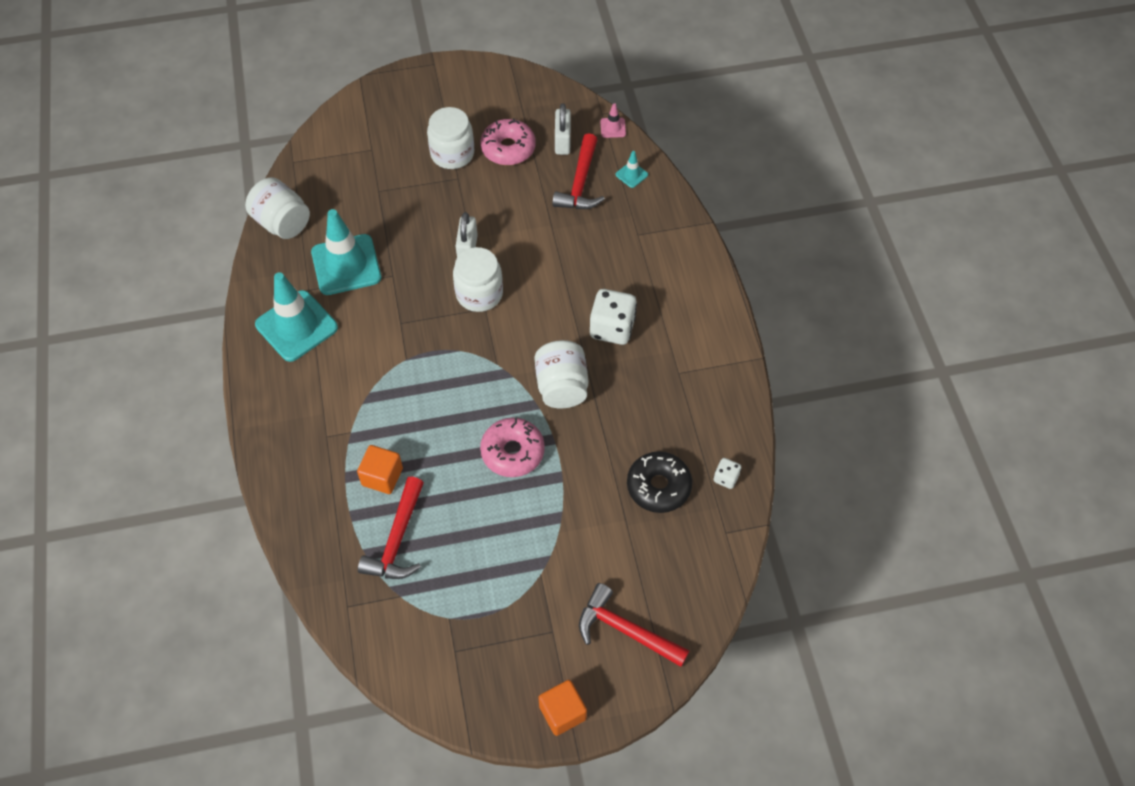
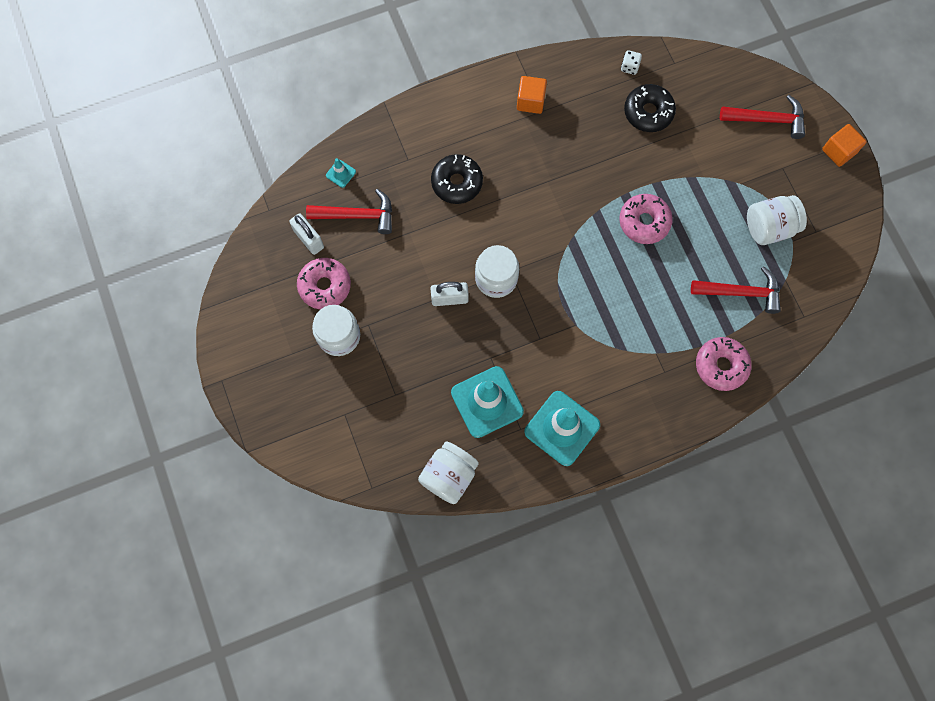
camera: 100 degrees left, 15 degrees up
(315, 496) = (721, 366): none -> pink donut
(382, 477) = (690, 317): orange cube -> orange cube (530, 101)
(562, 141) = (309, 239): white padlock -> white padlock turned 60 degrees clockwise
(562, 387) = (575, 195): white jar -> white jar (769, 227)
(601, 274) = (457, 182): none -> black donut
(612, 328) = (510, 166): white dice -> none
(613, 128) = (286, 197): pink traffic cone -> none
(625, 630) = (767, 120): red hammer -> red hammer turned 105 degrees counterclockwise

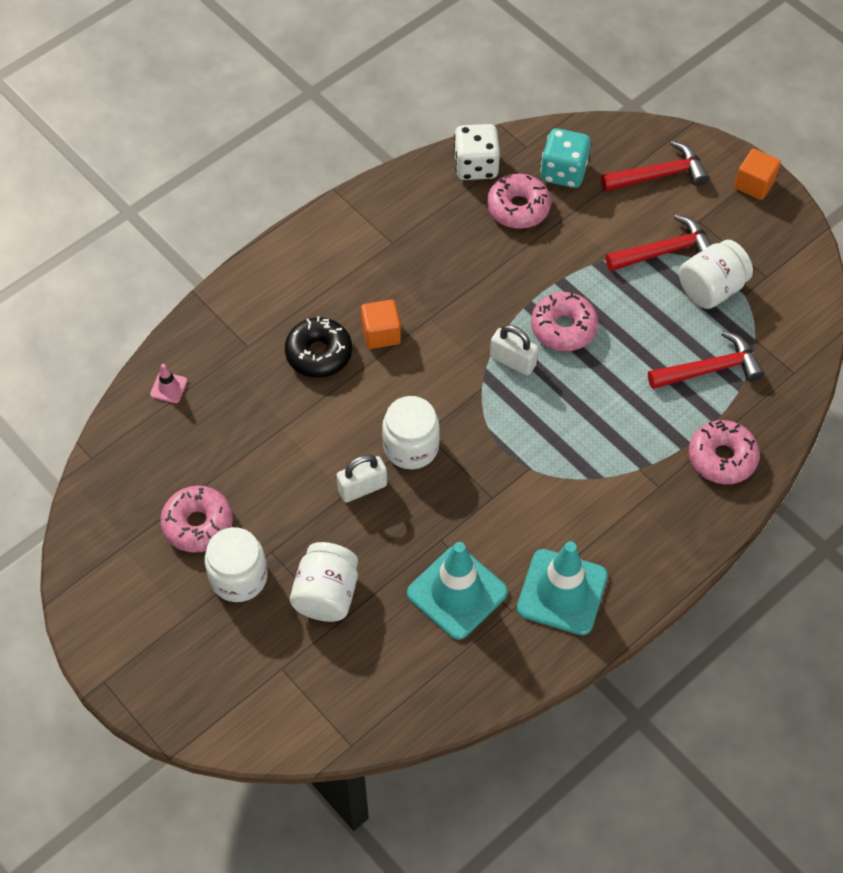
camera: 20 degrees left, 15 degrees down
(309, 239) = (156, 475): white padlock -> white padlock (513, 361)
(341, 173) = (168, 387): turquoise traffic cone -> pink traffic cone
(358, 215) = (209, 429): red hammer -> red hammer (665, 251)
(449, 475) = (444, 696): white jar -> white jar (326, 594)
(530, 101) = (373, 237): orange cube -> orange cube (381, 333)
(629, 67) = (476, 166): white dice -> white dice, size x1.99
(648, 112) = (518, 208): black donut -> pink donut
(694, 93) = (563, 172): none -> turquoise dice

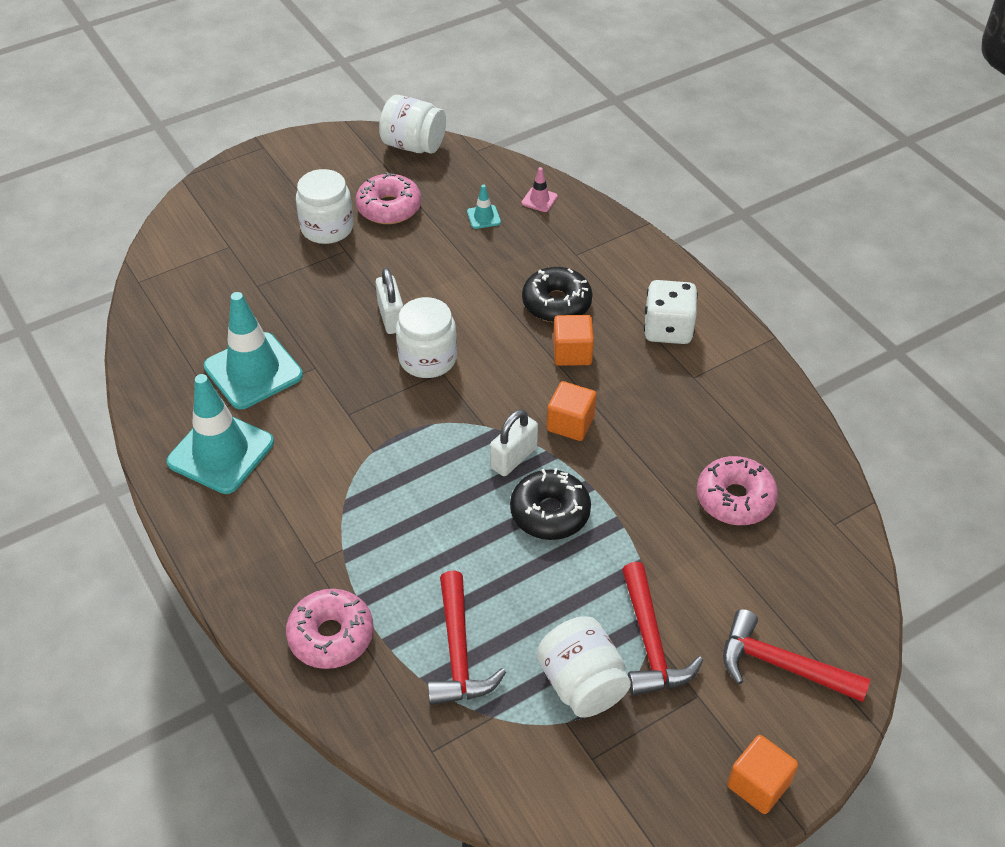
camera: 100 degrees right, 10 degrees down
(202, 433) = (483, 217): none -> turquoise traffic cone
(326, 594) = (288, 281): white jar -> white jar (413, 145)
(465, 325) = (570, 423): none -> orange cube
(476, 166) = (803, 467): white dice -> white dice (668, 329)
(563, 172) = (790, 556): turquoise dice -> none
(563, 328) = (550, 512): pink donut -> black donut
(659, 175) = (781, 665): red hammer -> red hammer turned 120 degrees clockwise

